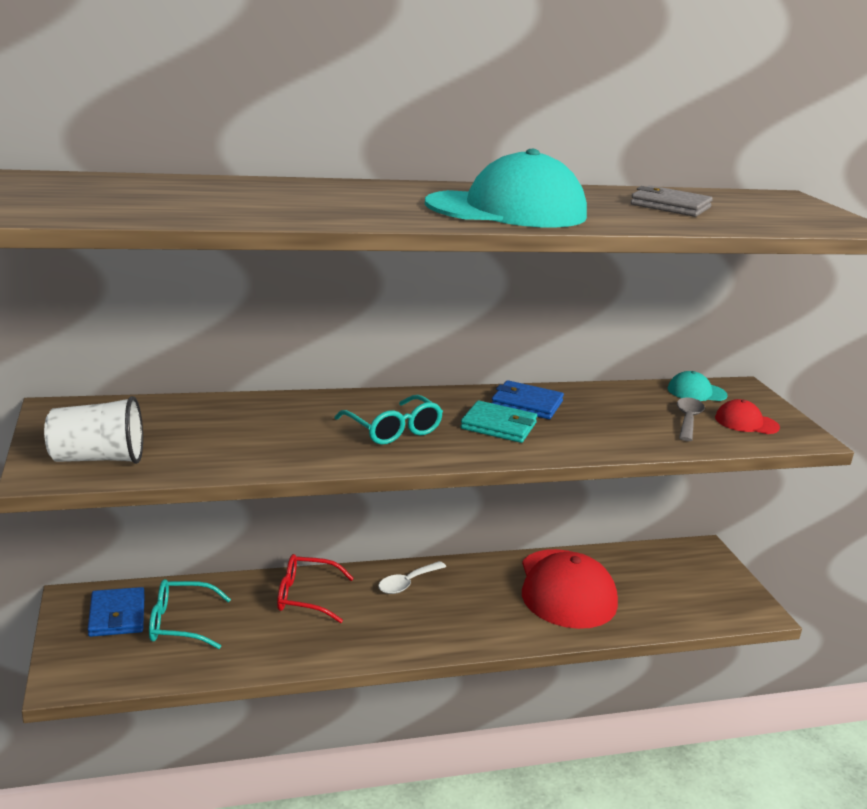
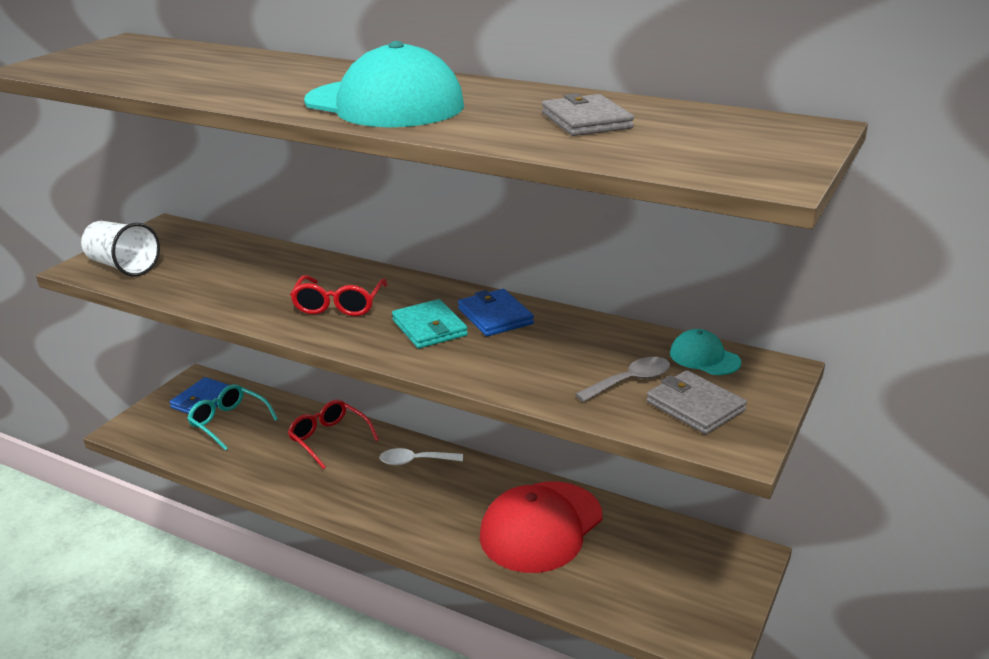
camera: 45 degrees right, 5 degrees up
(393, 430) = (338, 305): turquoise glasses -> red glasses
(746, 422) = (695, 406): red cap -> grey wallet

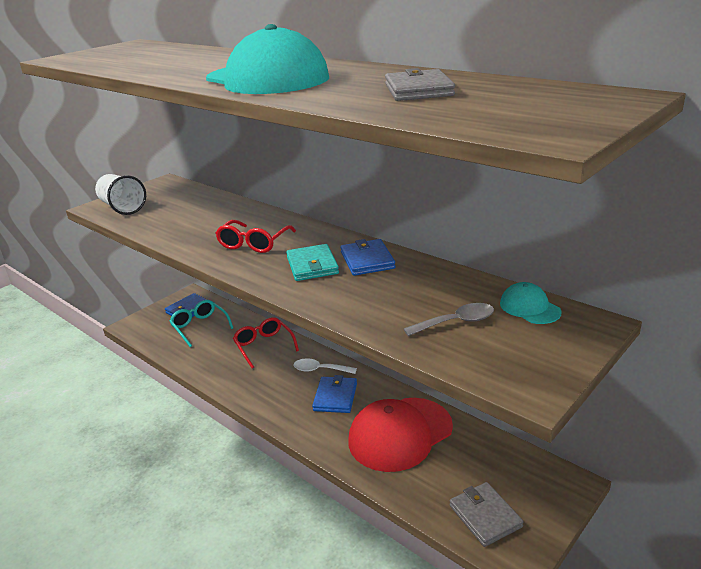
camera: 15 degrees right, 0 degrees up
(446, 492) = (335, 397): none -> blue wallet
(695, 406) = (505, 349): grey wallet -> grey wallet (485, 516)

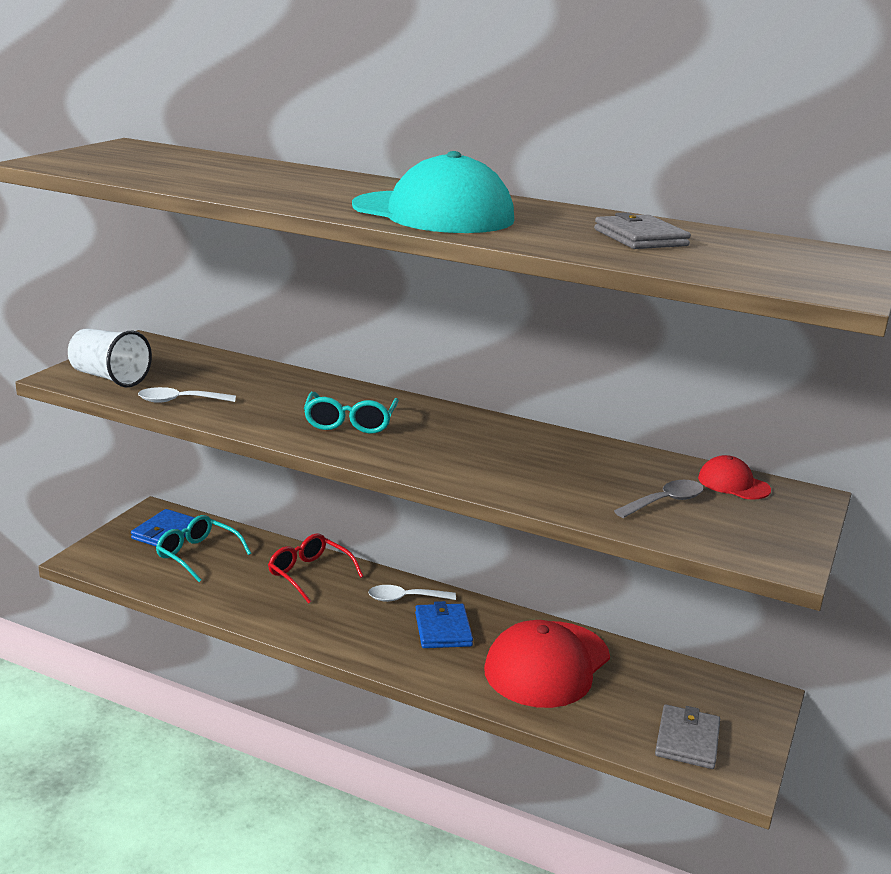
camera: 20 degrees left, 5 degrees down
(152, 225) = (180, 401): none -> white spoon
(253, 244) = (350, 423): red glasses -> turquoise glasses
(312, 265) = (450, 447): turquoise wallet -> none
(367, 260) = (515, 439): blue wallet -> none
(485, 516) = (687, 740): grey wallet -> grey wallet turned 60 degrees clockwise
(529, 307) = (733, 484): turquoise cap -> red cap

